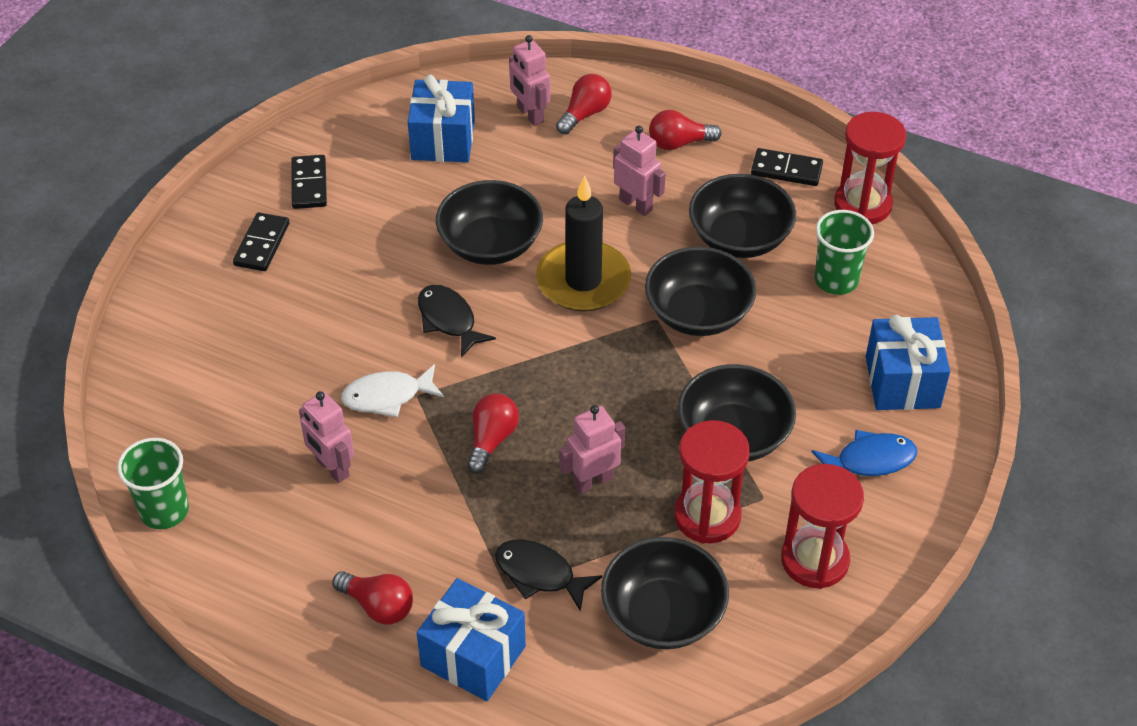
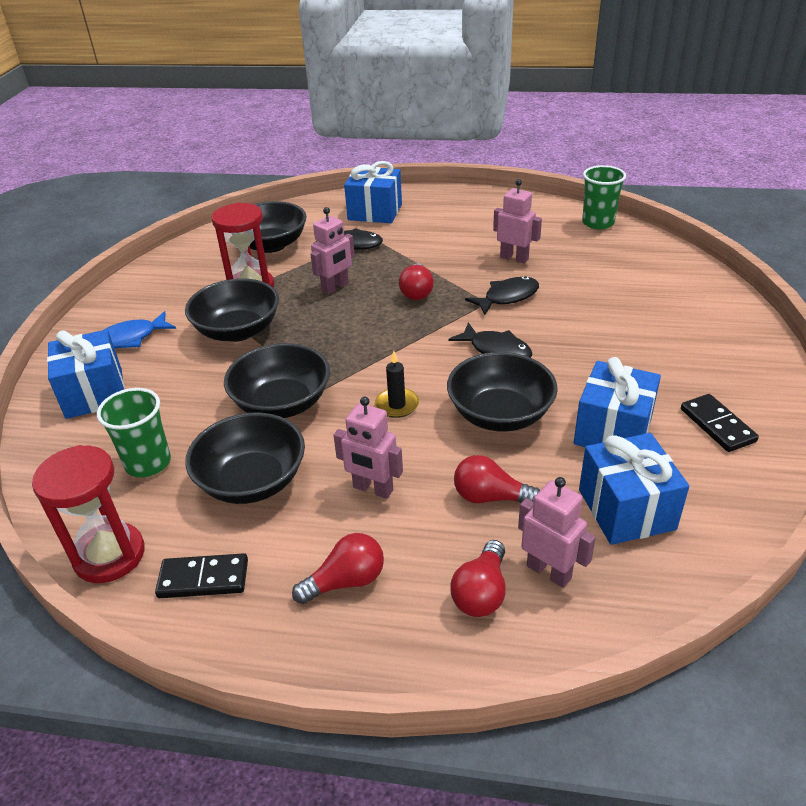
camera: 165 degrees right, 10 degrees down
(262, 244) = (702, 366): black domino -> none
(378, 606) = (440, 217): red light bulb -> red light bulb (490, 497)
(387, 396) = (507, 297): white fish -> black fish
(401, 202) = (613, 431): none -> blue gift
(583, 280) = (397, 405): black candle -> black candle, size x0.48
(814, 560) = (175, 283): red hourglass -> none

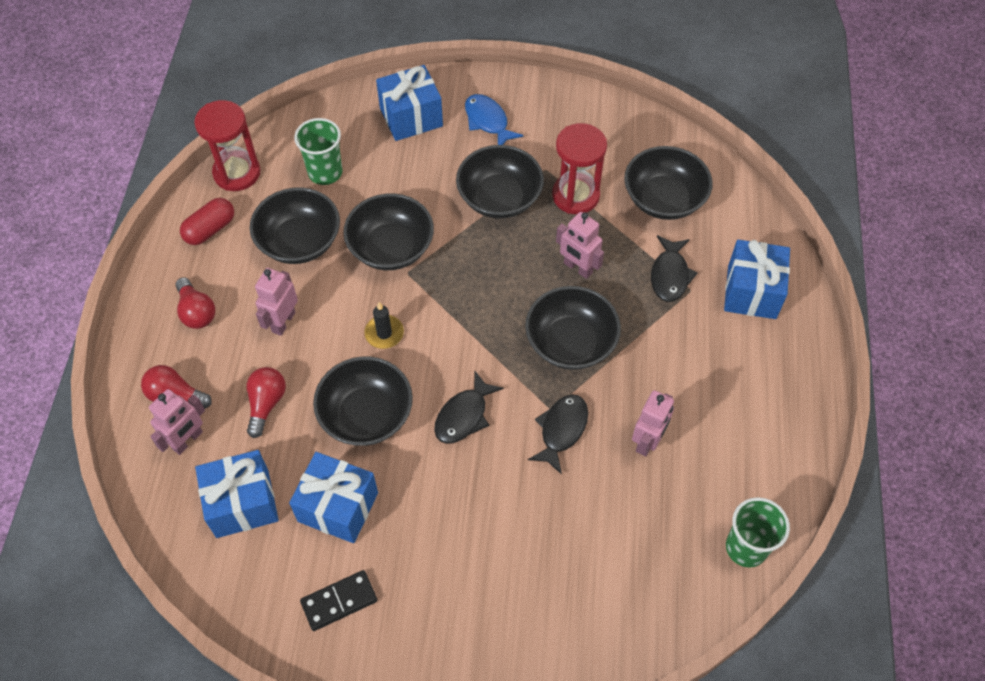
camera: 85 degrees right, 20 degrees up
(203, 578) = (210, 229): black domino -> red capsule
(417, 292) = (570, 342): red light bulb -> black bowl
(507, 297) = (561, 430): black fish -> black fish turned 120 degrees counterclockwise

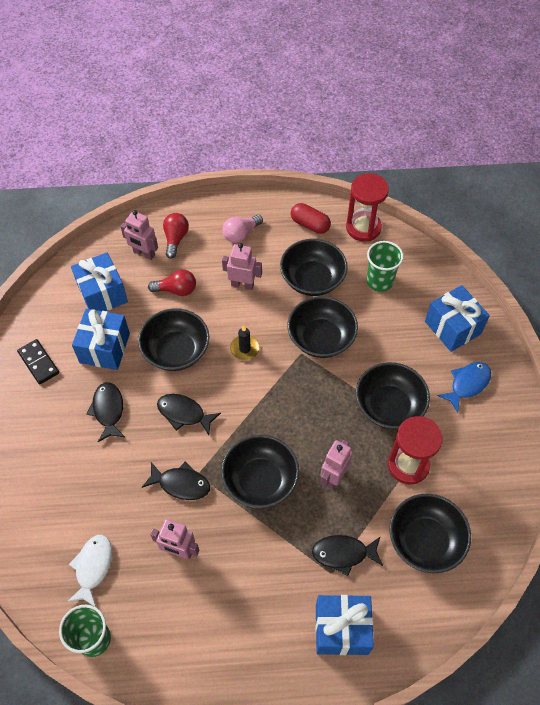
camera: 80 degrees right, 0 degrees up
(196, 312) = (241, 234): red light bulb -> pink light bulb
(439, 509) = (108, 410): none -> black fish
(657, 543) = (93, 567): none -> white fish

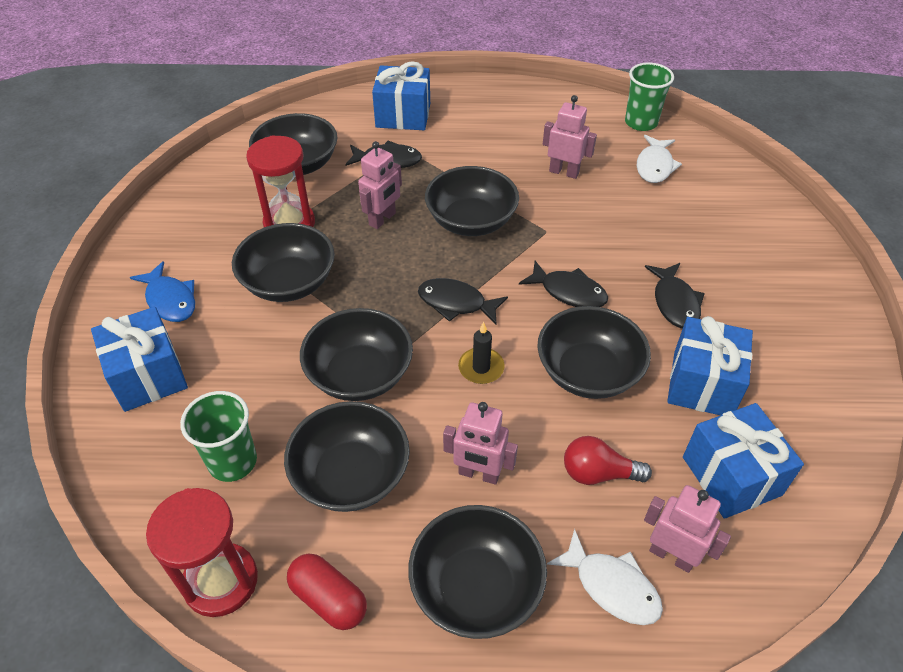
camera: 175 degrees left, 10 degrees down
(38, 363) = (800, 370): black domino -> none
(175, 239) = (611, 586): red light bulb -> white fish
(181, 484) = (567, 223): black fish -> black fish (456, 303)
(241, 234) = (476, 587): pink light bulb -> black bowl
(467, 384) = (170, 300): blue fish -> blue fish turned 90 degrees counterclockwise

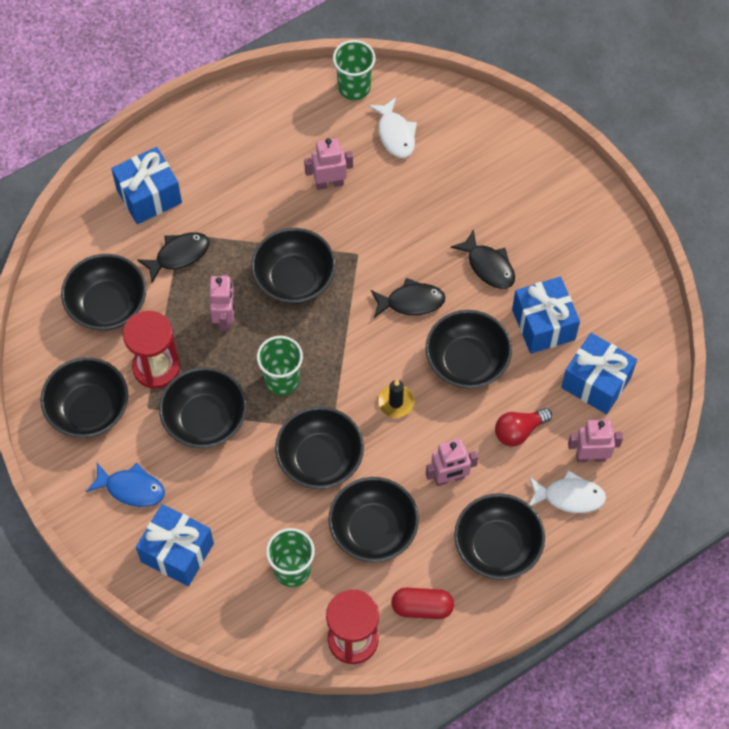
camera: 35 degrees left, 15 degrees up
(204, 224) = (88, 409): none -> black bowl
(387, 289) = (282, 380): none -> green cup
(456, 303) = (340, 361): black fish -> none

